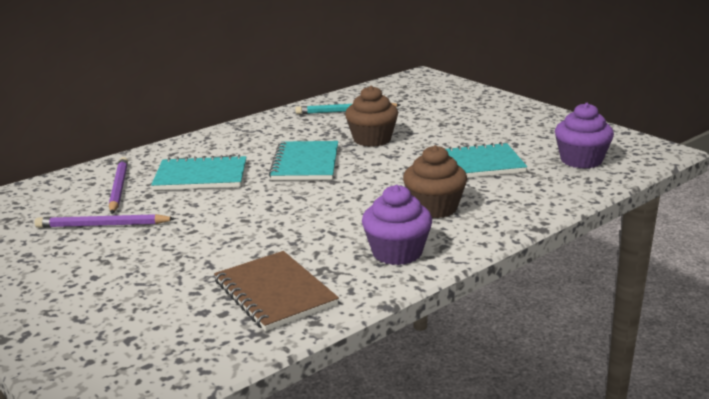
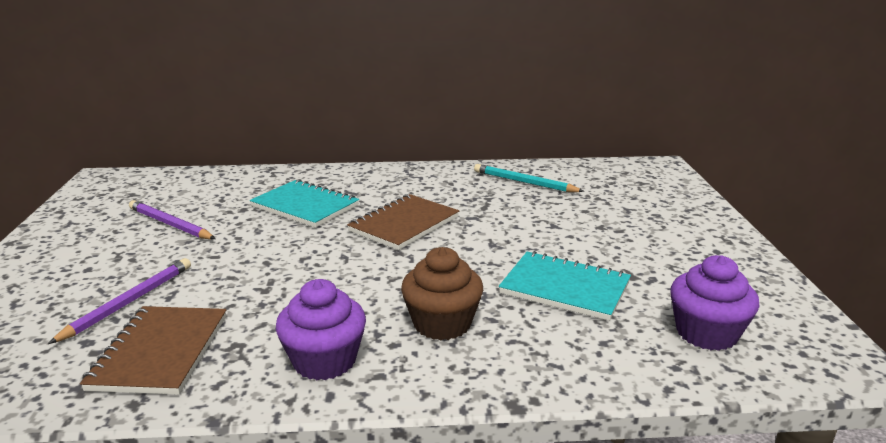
camera: 35 degrees right, 0 degrees up
(119, 188) = (235, 195): purple pencil -> purple pencil (129, 302)
(306, 163) = (404, 224): turquoise notebook -> brown notebook
(372, 139) = (503, 220): brown cupcake -> none

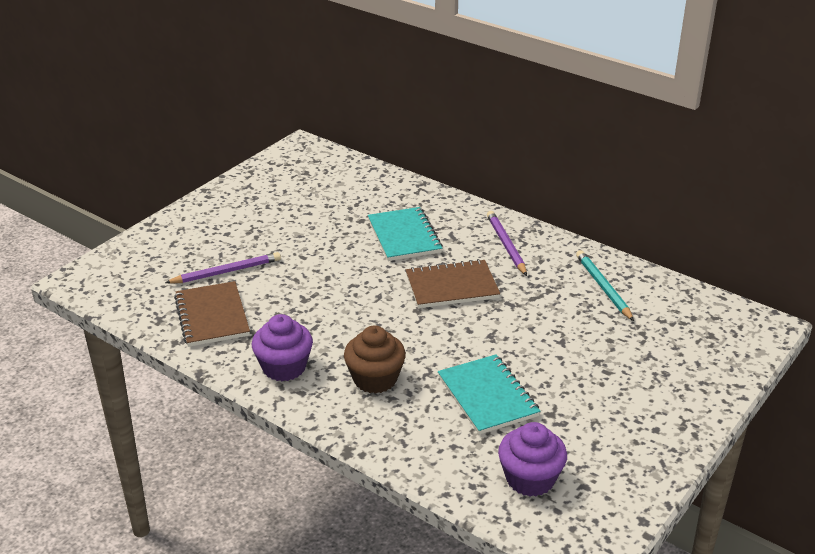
camera: 40 degrees right, 10 degrees up
(160, 352) = (212, 316): brown notebook -> brown notebook turned 60 degrees counterclockwise
(170, 224) = (303, 214): purple pencil -> purple pencil (506, 245)

